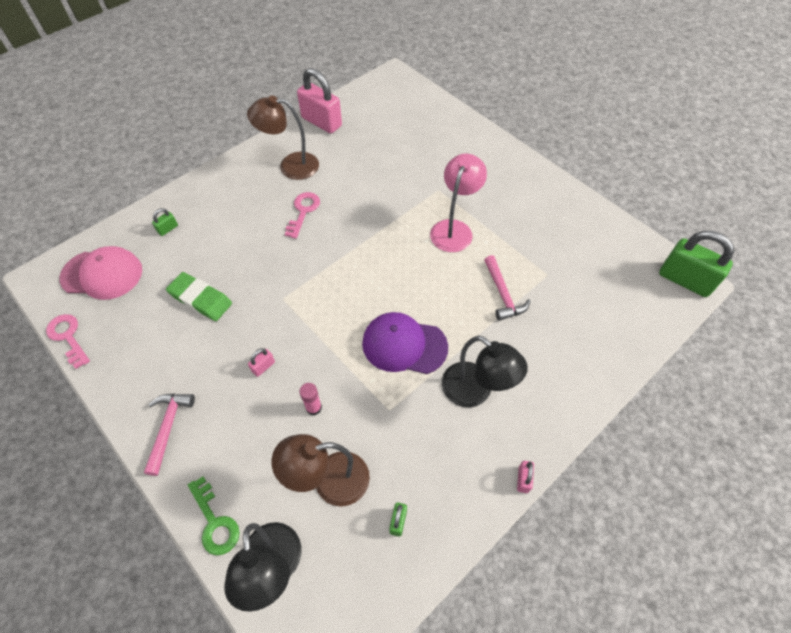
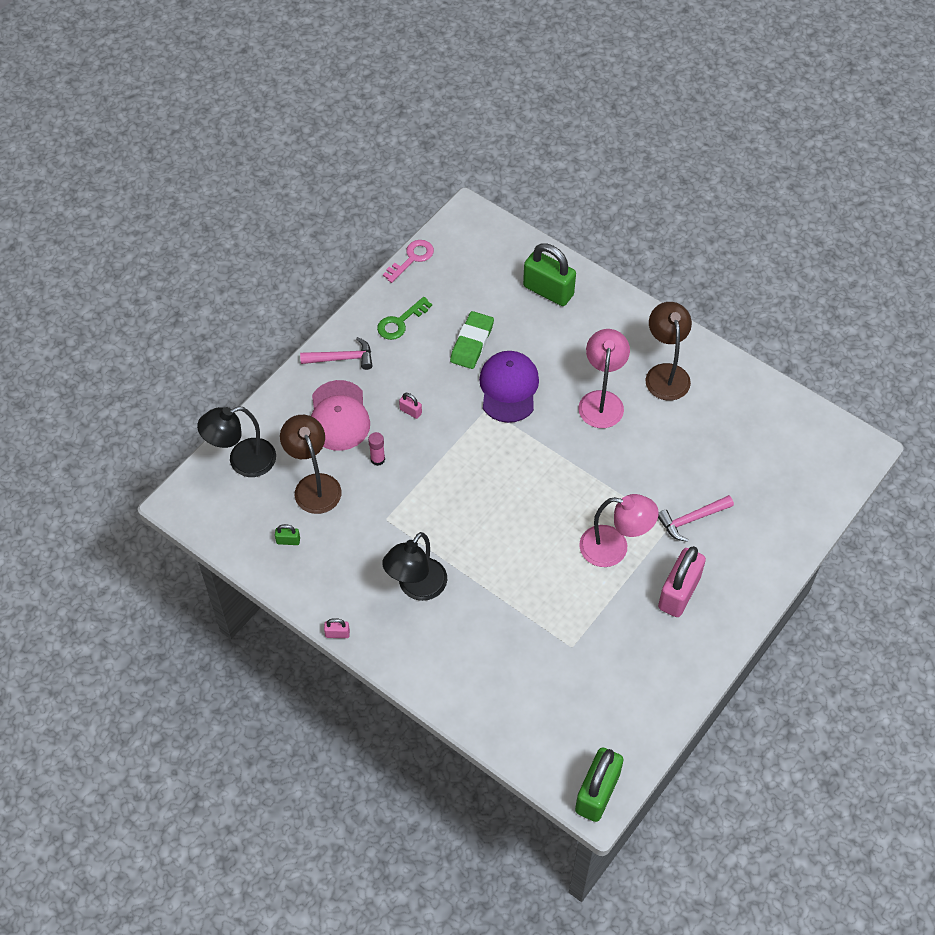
camera: 80 degrees right, 0 degrees up
(102, 274) = (482, 258): pink cap -> pink cap (339, 416)
(168, 229) = (548, 291): green padlock -> green padlock, size x2.37
(215, 522) = (271, 413): green key -> green key (400, 322)
(303, 211) = (601, 401): pink key -> pink lamp
(321, 122) = (746, 388): pink padlock -> pink padlock (679, 592)
(404, 345) = (455, 521): purple cap -> purple cap (508, 388)
(503, 294) = (535, 604): pink hammer -> pink hammer (691, 519)

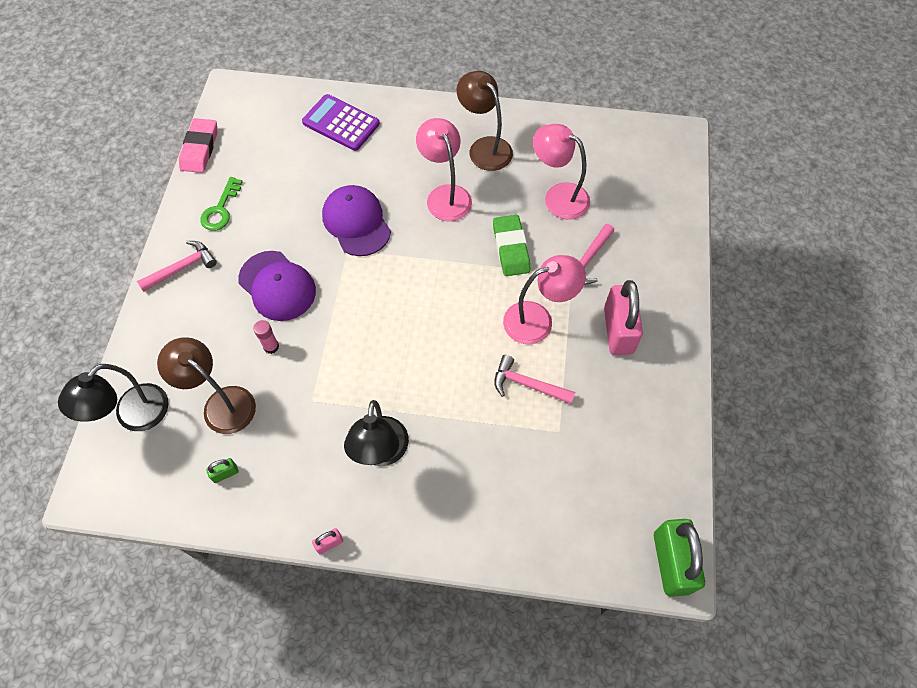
camera: 30 degrees left, 5 degrees up
(339, 416) = (209, 323): pink cap -> none
(410, 411) = (277, 286): pink padlock -> purple cap
(412, 258) = (200, 148): pink key -> pink eraser
(472, 343) = (299, 198): green eraser -> green eraser (511, 248)
(548, 291) = (341, 123): green padlock -> purple calculator
(570, 596) = (527, 384): none -> pink hammer
(704, 450) = (558, 196): none -> pink lamp

